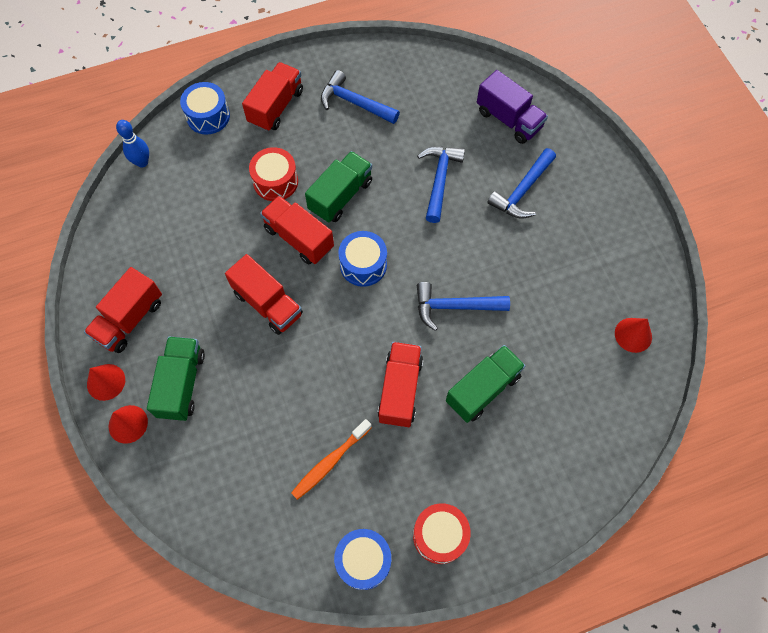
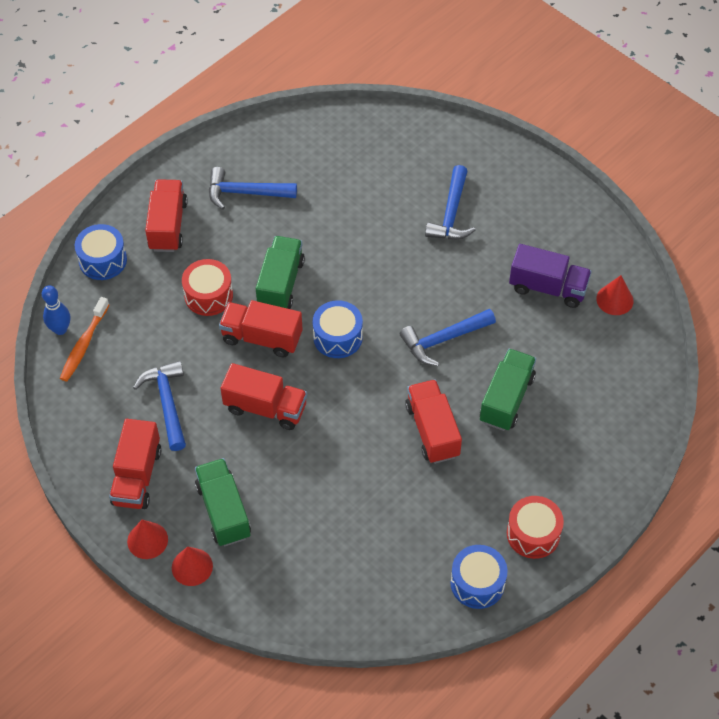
camera: 25 degrees left, 10 degrees down
(330, 462) = (402, 517): orange toothbrush -> orange toothbrush (84, 345)
(439, 180) = (368, 233): blue hammer -> blue hammer (167, 403)
(508, 119) = (404, 153): purple truck -> purple truck (548, 287)

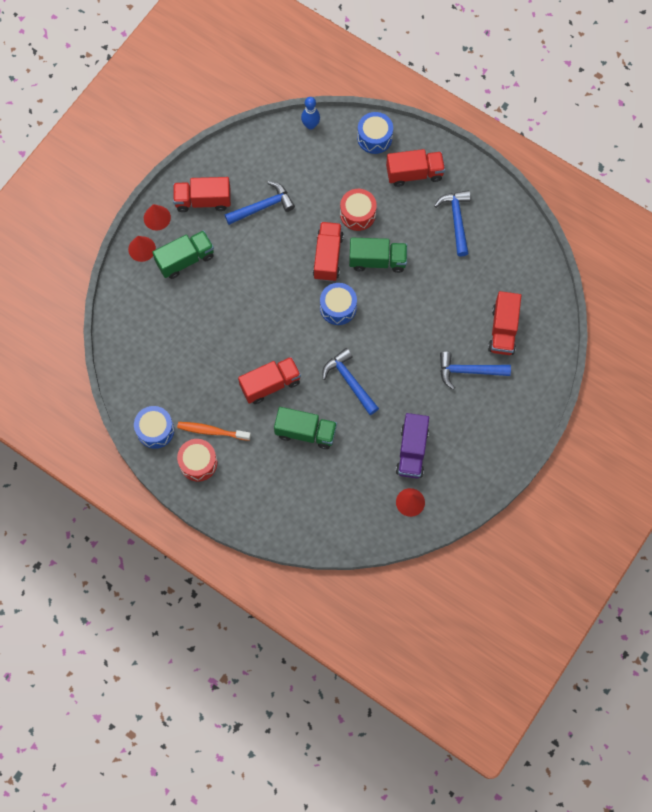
camera: 80 degrees right, 15 degrees up
(84, 345) = (300, 143): orange toothbrush -> orange toothbrush (212, 431)
(265, 408) = (270, 270): red truck -> red truck (503, 330)

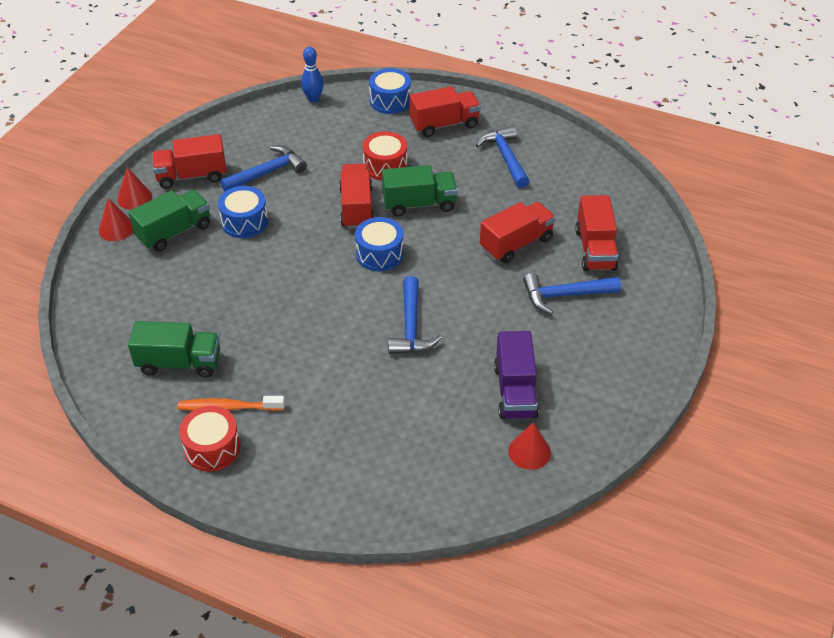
camera: 10 degrees left, 25 degrees down
(155, 430) = (146, 418): blue drum -> blue drum (244, 222)
(270, 384) = (304, 344): red truck -> red truck (516, 244)
(305, 432) = (362, 390): green truck -> green truck (179, 363)
(349, 381) = (411, 326): blue hammer -> blue hammer turned 135 degrees counterclockwise

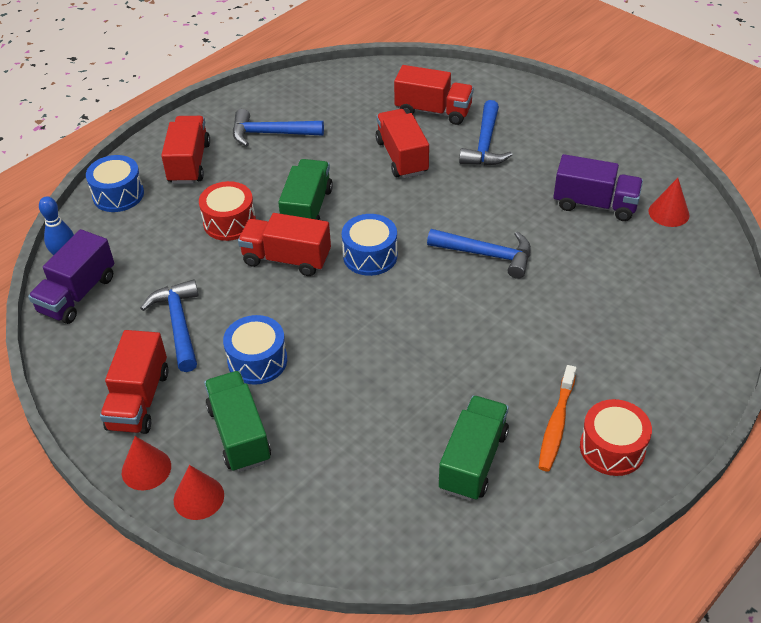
camera: 70 degrees left, 0 degrees up
(279, 116) = (77, 294): none -> purple truck

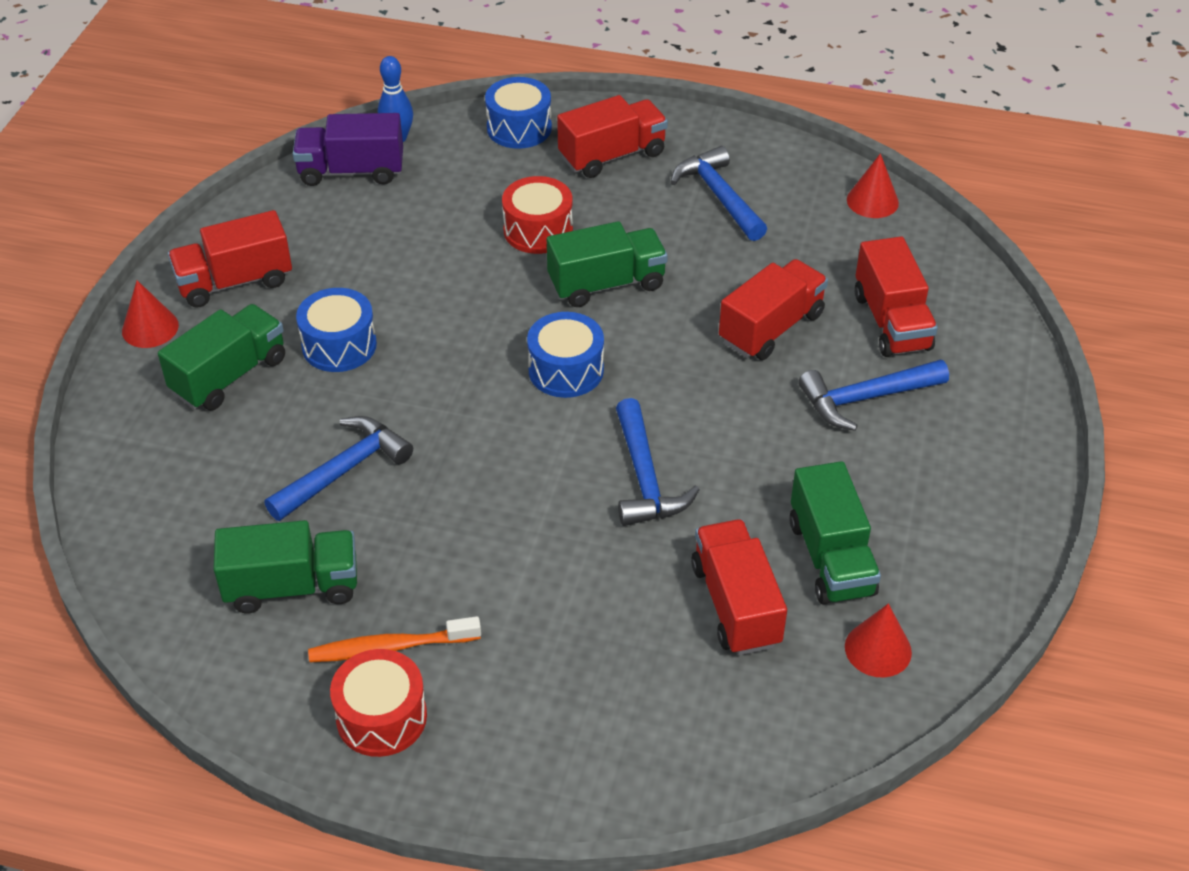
camera: 60 degrees right, 0 degrees up
(179, 324) = (355, 262): blue hammer -> blue hammer (344, 470)
(198, 497) = (133, 381): red cone -> red cone (872, 201)
(286, 259) = (511, 302): red truck -> red truck (736, 605)
(594, 204) = (831, 557): purple truck -> green truck

